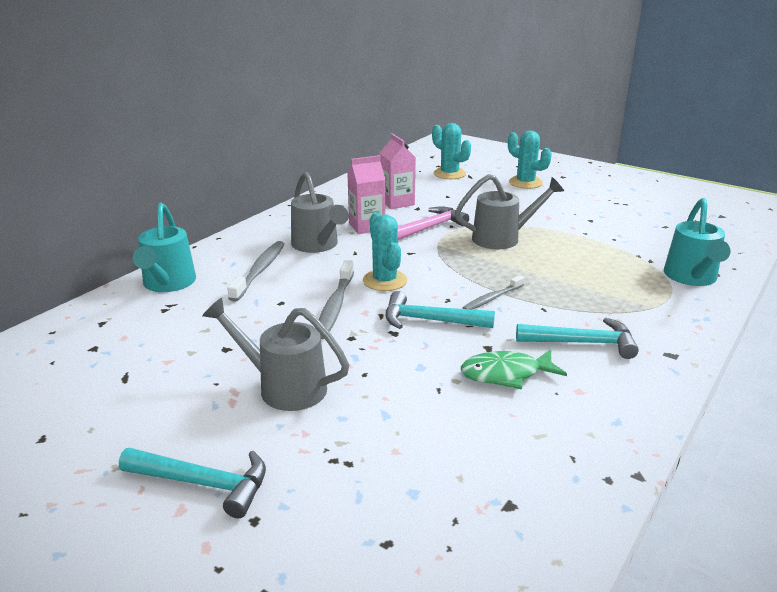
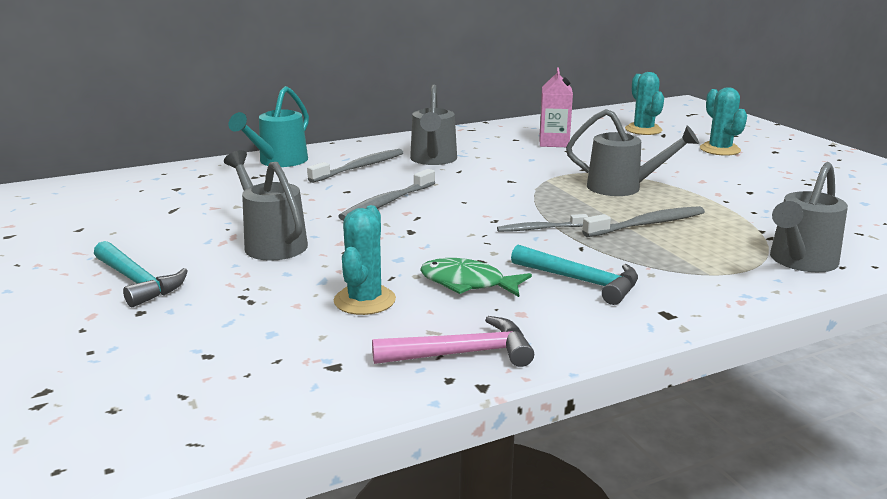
camera: 30 degrees right, 5 degrees down
(367, 226) = (497, 155): pink carton -> none
(385, 281) = (456, 195): turquoise cactus -> turquoise cactus (364, 300)
(430, 227) = (558, 166): pink hammer -> pink hammer (462, 353)
(430, 320) = (455, 230): turquoise hammer -> none
(561, 271) = (647, 224): none -> grey toothbrush
(691, 278) = (800, 262): turquoise watering can -> grey watering can

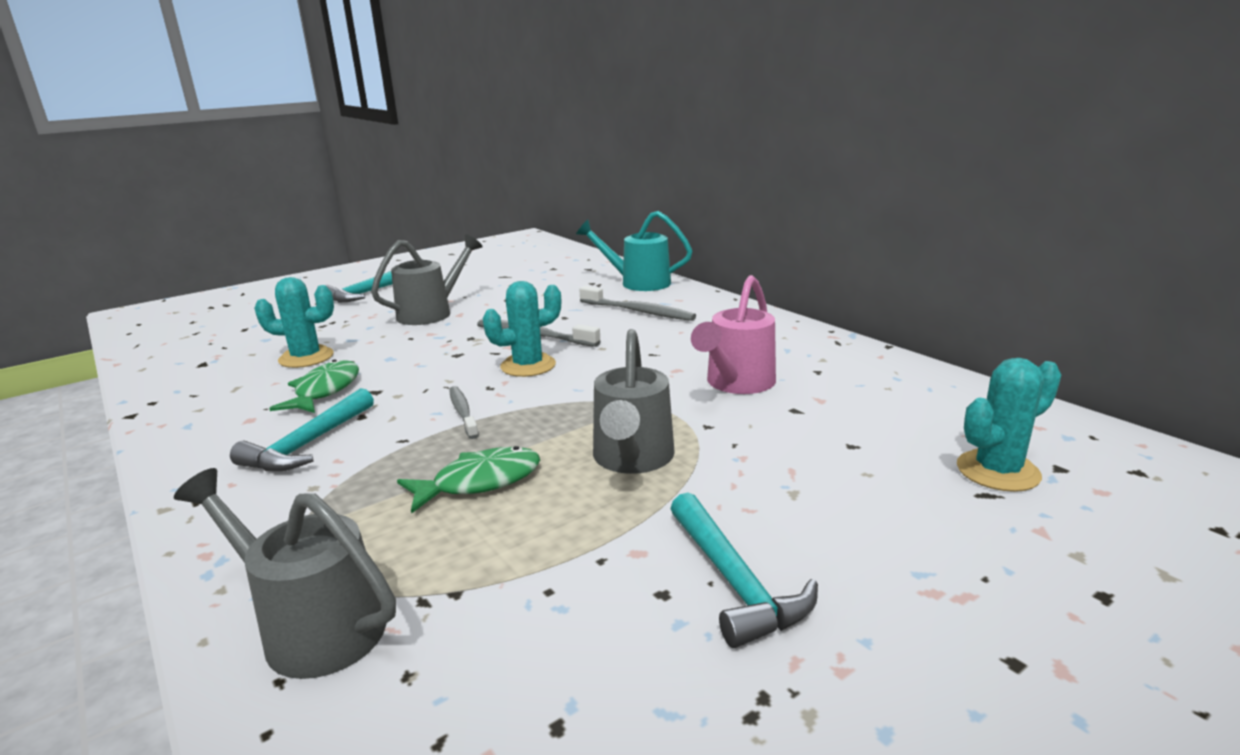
camera: 80 degrees right, 0 degrees up
(433, 160) = (686, 337): grey watering can -> none
(462, 353) = (189, 402): pink hammer -> none
(525, 157) = (736, 383): none -> pink watering can
(554, 143) = (825, 397): pink carton -> none
(647, 224) = (479, 482): grey toothbrush -> green fish
(719, 149) = (942, 566): turquoise cactus -> turquoise cactus (528, 366)
(738, 179) = (735, 582): none -> turquoise hammer

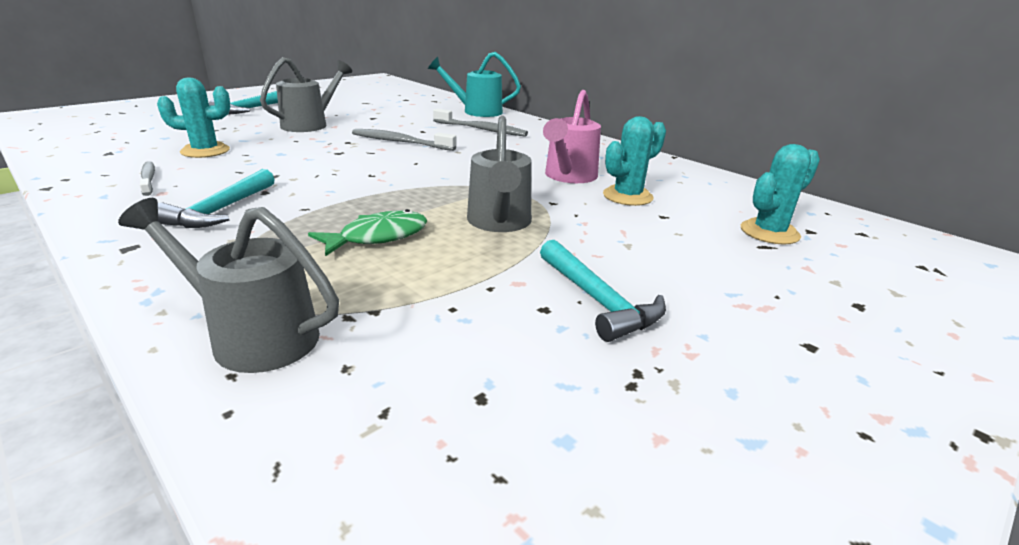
camera: 10 degrees left, 5 degrees up
(325, 391) = (227, 174): green fish -> none
(463, 412) = (352, 191): grey toothbrush -> grey toothbrush (148, 179)
(528, 366) = (400, 161): turquoise cactus -> turquoise cactus (627, 196)

